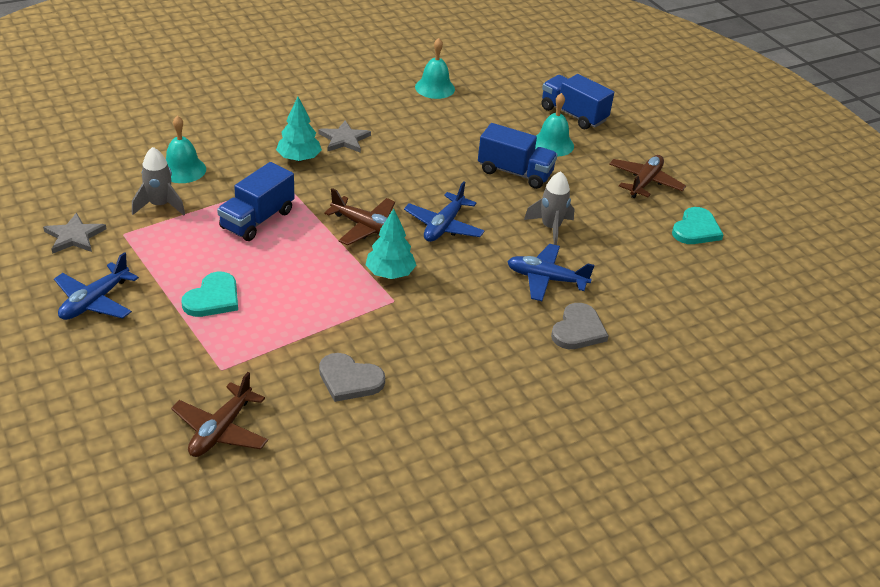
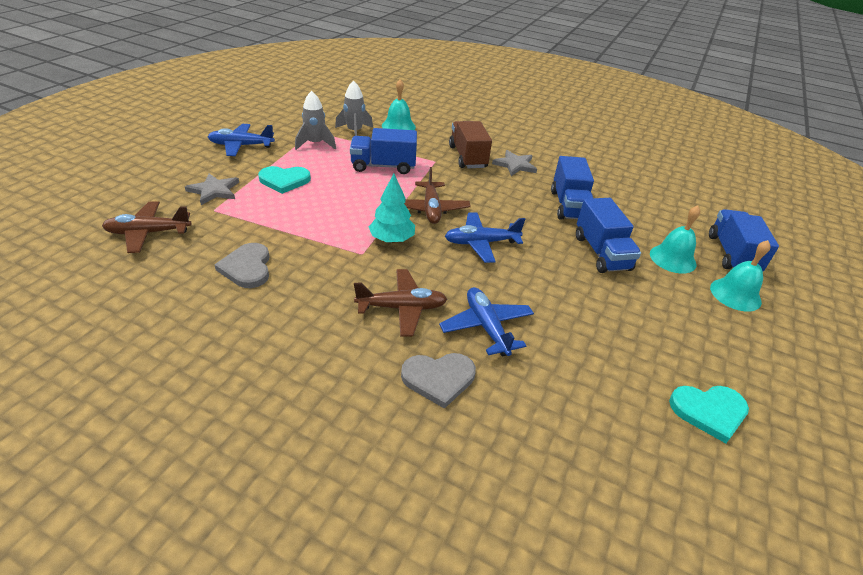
camera: 55 degrees right, 0 degrees up
(74, 236) = (294, 120): grey star -> grey star (214, 191)
(299, 158) = (467, 157): turquoise tree -> brown truck
(435, 88) = (636, 177): turquoise bell -> turquoise bell (735, 294)
(438, 149) = (569, 205): none -> blue truck
(550, 228) = (560, 302): grey rocket -> grey rocket (315, 144)
(645, 182) = (718, 339): brown plane -> brown plane (402, 308)

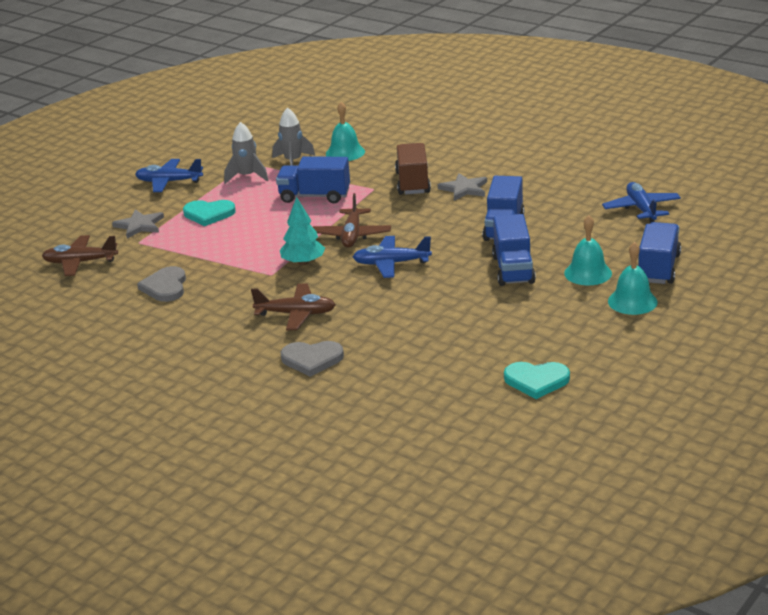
camera: 15 degrees right, 10 degrees down
(486, 327) = (367, 327): blue plane -> blue plane (641, 209)

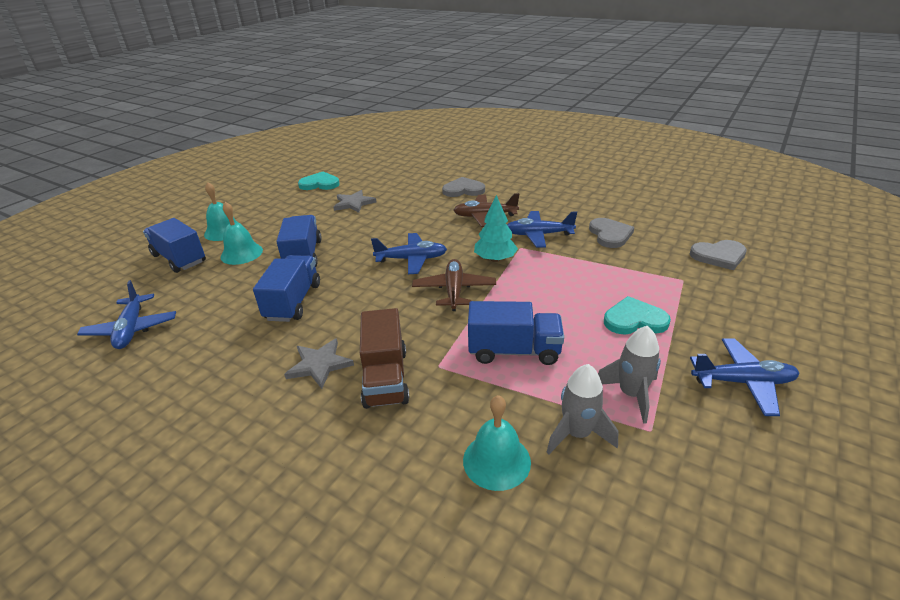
camera: 175 degrees right, 5 degrees up
(80, 262) = (719, 256): brown plane -> grey heart
(139, 225) = (704, 302): grey star -> grey star (354, 203)
(244, 288) = (538, 235): none -> blue plane
(658, 268) = (179, 258): blue truck -> blue truck turned 120 degrees clockwise

